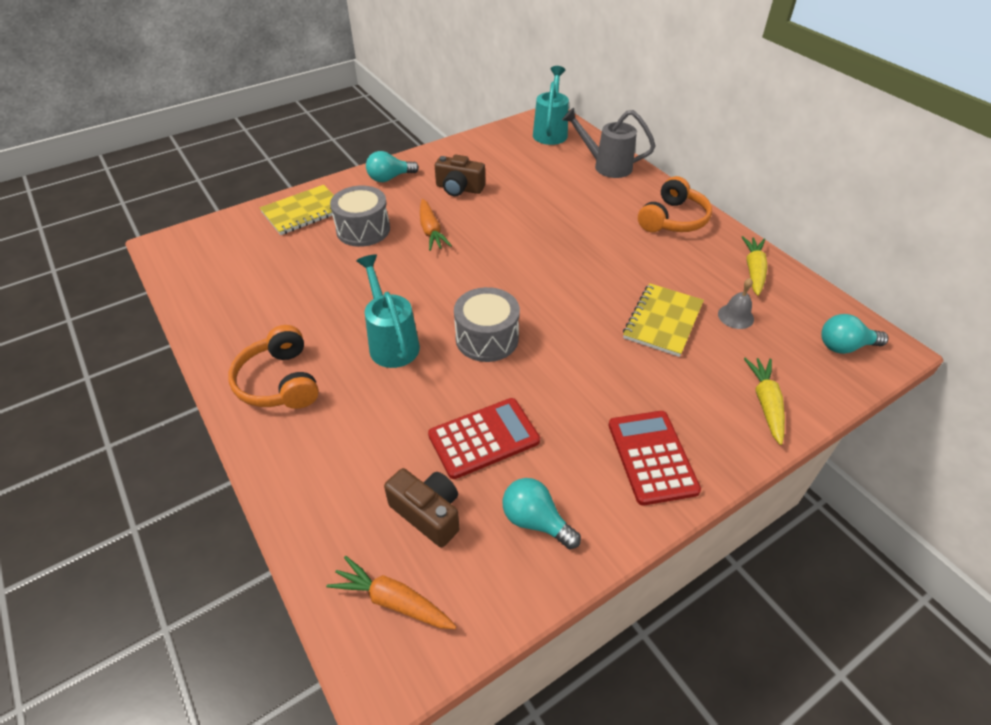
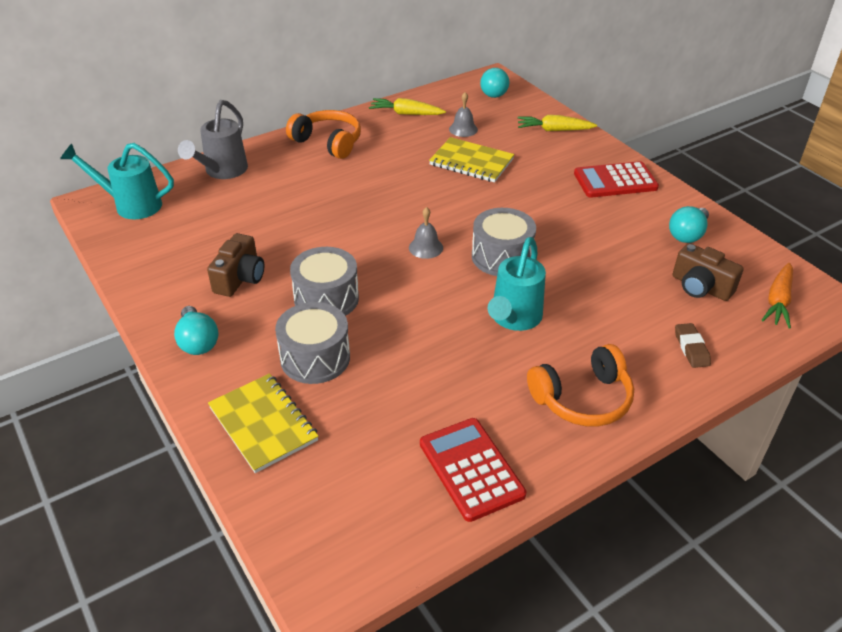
camera: 90 degrees left, 5 degrees down
(326, 481) = (691, 348): none -> brown eraser
(391, 342) = (513, 319): turquoise watering can -> turquoise watering can turned 45 degrees counterclockwise
(428, 513) = (700, 287): brown camera -> brown camera turned 90 degrees counterclockwise
(431, 231) = (326, 299): orange carrot -> grey drum
(484, 438) = (619, 259): red calculator -> red calculator (471, 469)
(501, 286) = (426, 247): none -> grey bell

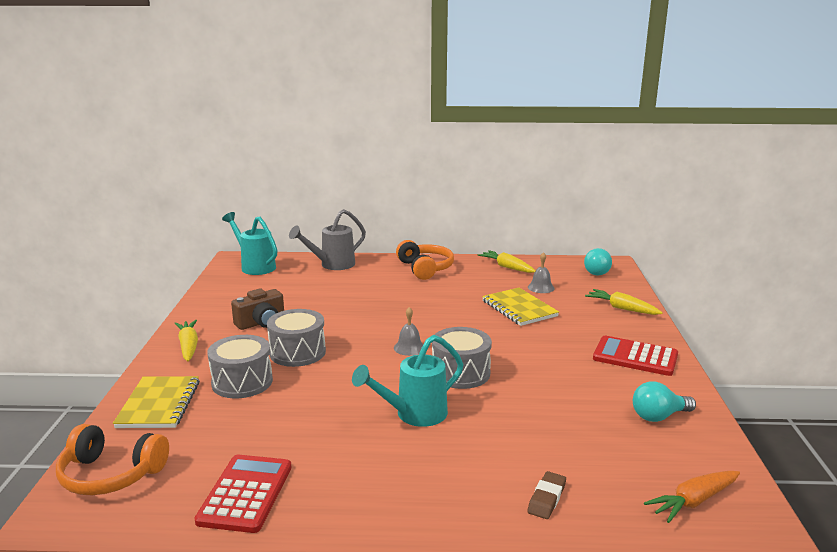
camera: 35 degrees right, 20 degrees down
(198, 342) = (188, 346): turquoise light bulb -> yellow carrot
(582, 399) = (395, 490): orange headphones -> orange headphones (110, 475)
(700, 287) = (619, 458): brown camera -> none

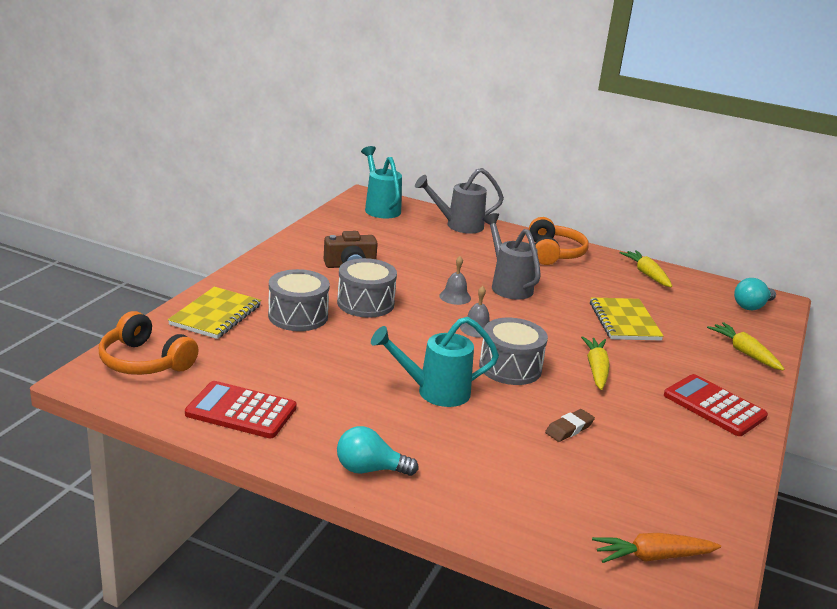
camera: 20 degrees right, 5 degrees up
(188, 346) = (271, 270): yellow carrot -> yellow carrot (596, 369)
(245, 493) = (241, 411): red calculator -> red calculator turned 105 degrees counterclockwise
(408, 304) = (508, 285): none -> grey watering can
(541, 287) = (667, 306): grey bell -> grey bell (455, 297)
(546, 499) = (505, 504): brown eraser -> brown eraser (569, 429)
(658, 416) = (687, 470): turquoise light bulb -> turquoise light bulb (370, 469)

